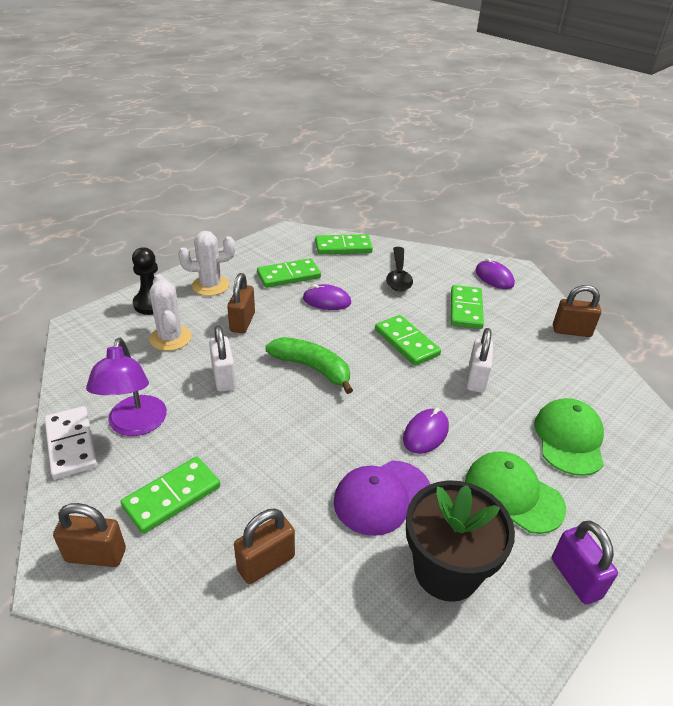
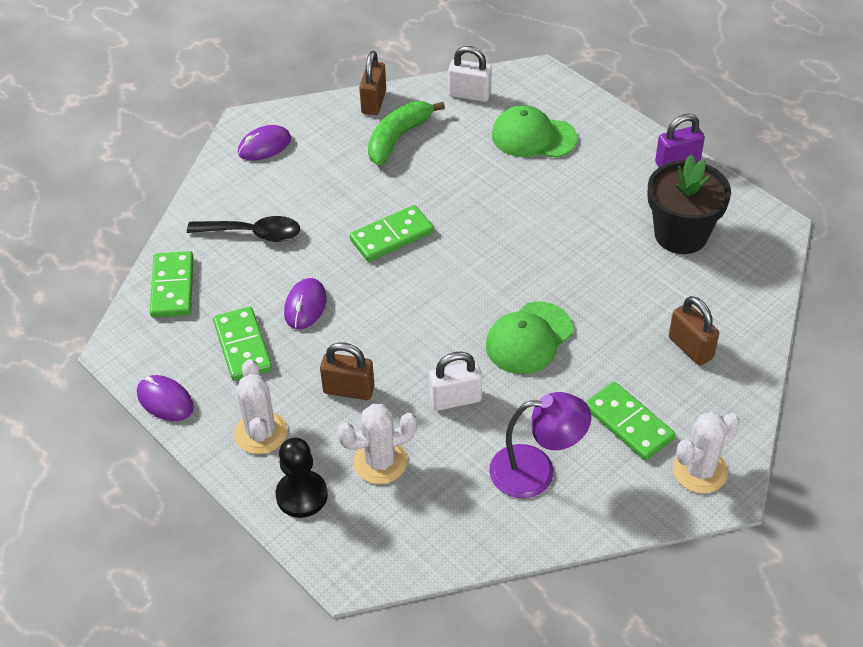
camera: 85 degrees left, 10 degrees up
(71, 444) = (568, 525): white domino -> none
(96, 555) = (700, 471): brown padlock -> white cactus
(312, 368) = (437, 319): green banana -> green banana (398, 138)
(382, 497) = (613, 269): purple cap -> none
(425, 433) = (532, 233): purple mouse -> purple mouse (165, 400)
(466, 309) = (330, 179): green domino -> none
(476, 379) = (453, 187): white padlock -> white padlock (469, 94)
(513, 494) = (601, 184): green cap -> green cap (529, 338)

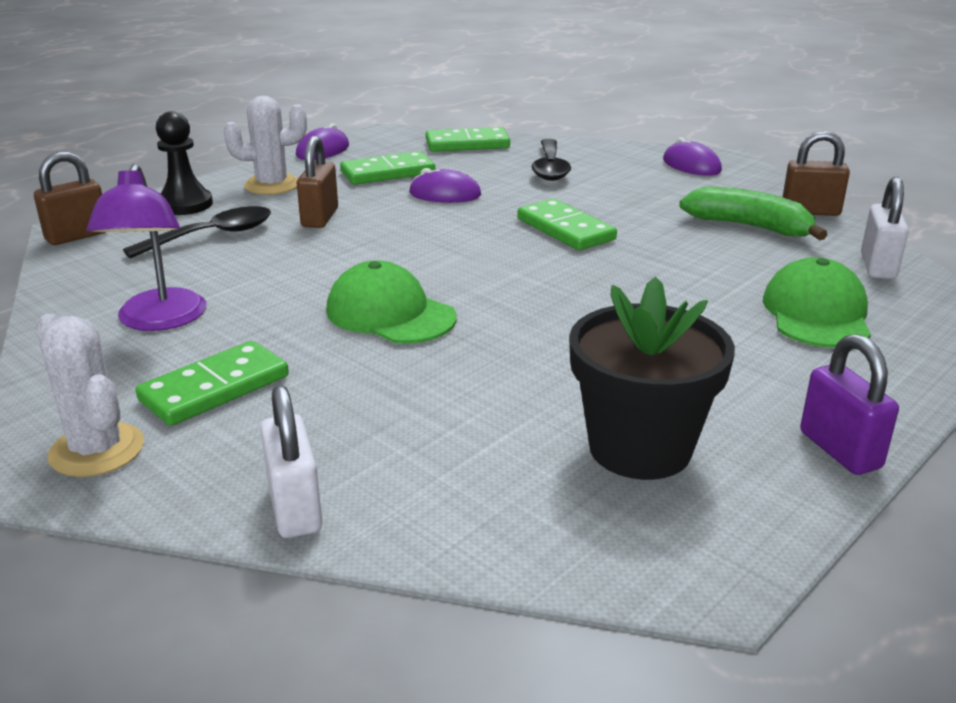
camera: 85 degrees right, 20 degrees down
(380, 462) = (212, 236): white cactus -> black spoon
(455, 399) = (293, 271): white padlock -> white padlock (295, 508)
(690, 348) = (360, 450): brown padlock -> brown padlock (77, 236)

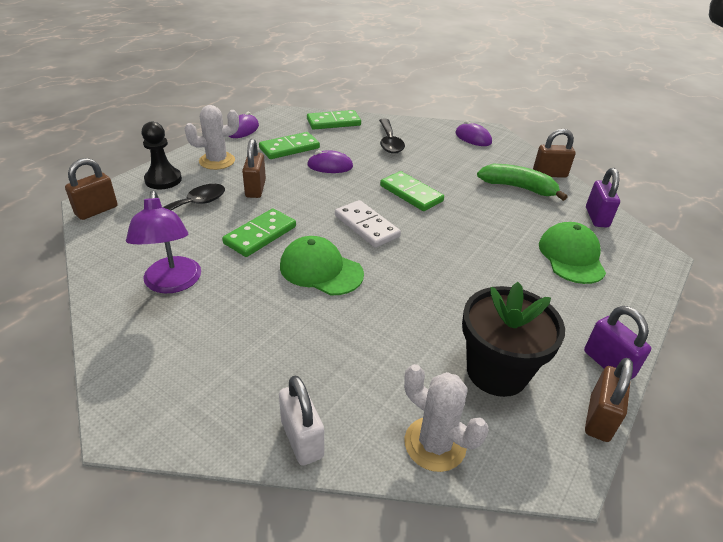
camera: 10 degrees left, 10 degrees up
(97, 450) = (160, 400): white cactus -> white cactus (435, 444)
(214, 388) = (224, 340): green domino -> green domino (260, 235)
(480, 265) = (366, 226): none -> white domino
(801, 517) = (599, 418): none -> brown padlock
(877, 267) = (596, 217): white padlock -> purple padlock

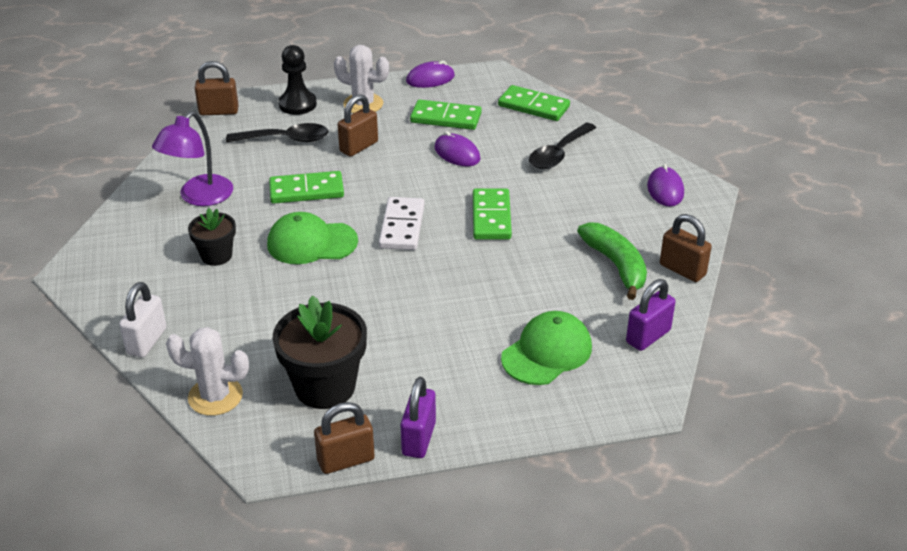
camera: 45 degrees right, 0 degrees up
(257, 322) = (216, 255): none -> black flower pot
(321, 270) = (311, 243): green cap -> green cap turned 75 degrees counterclockwise
(435, 444) = (215, 396): white cactus -> white cactus turned 75 degrees counterclockwise

